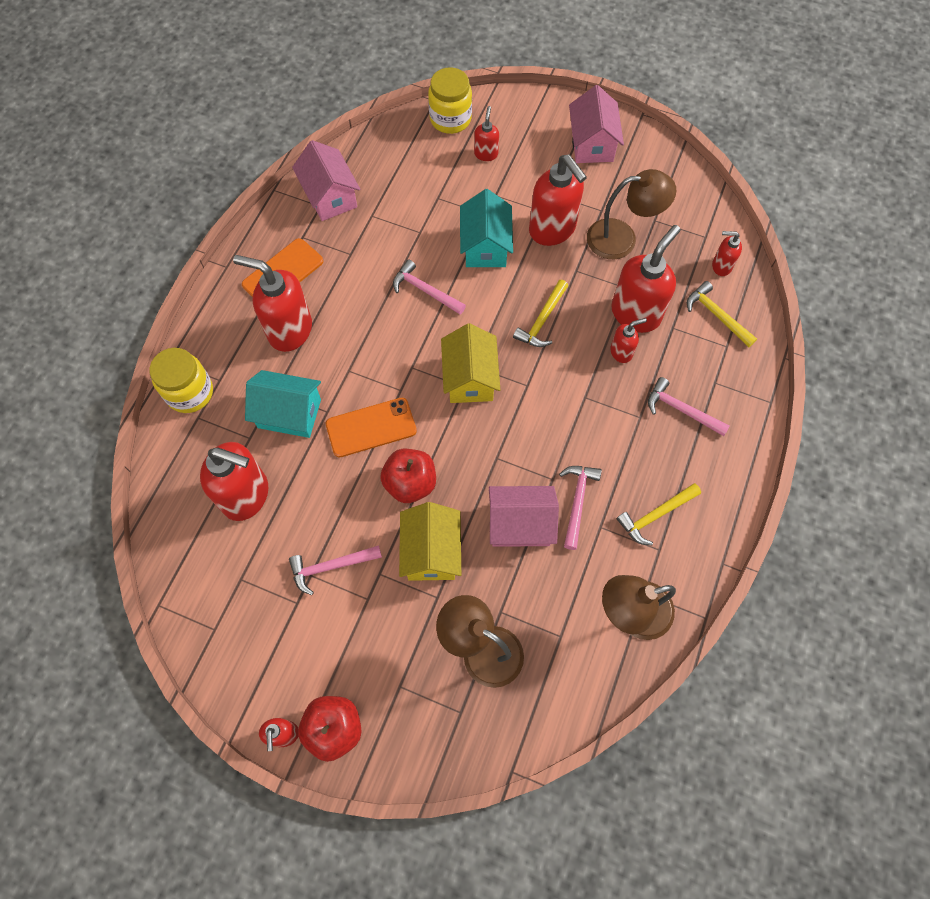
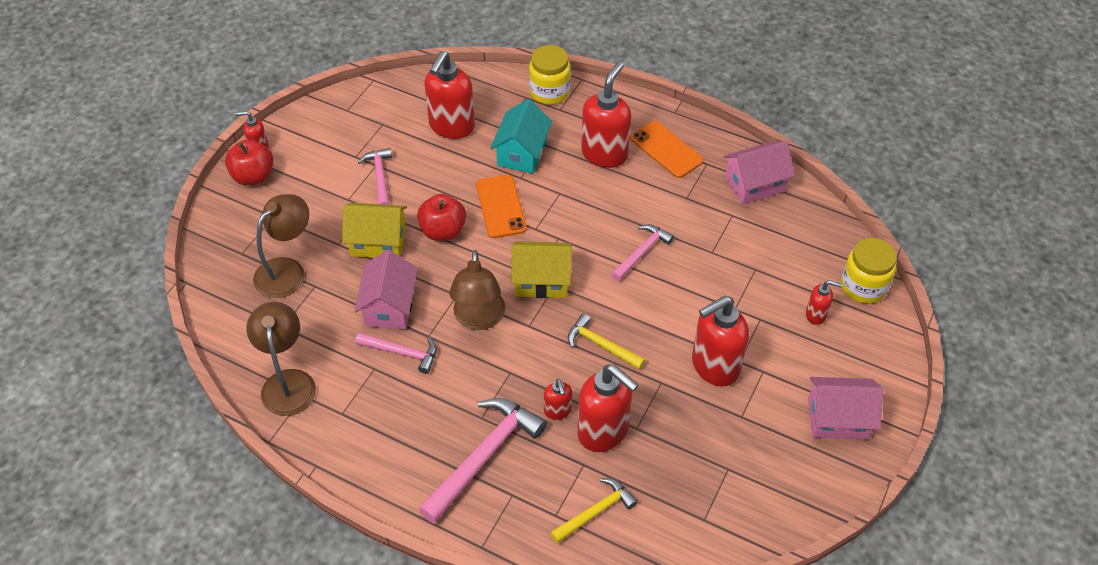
camera: 95 degrees right, 15 degrees down
(485, 246) = (693, 305): turquoise house -> none
(622, 238) = (702, 431): brown lamp -> brown lamp (479, 319)
(655, 515) = (376, 415): yellow hammer -> none
(681, 410) = (484, 456): pink hammer -> pink hammer, size x1.72
(721, 266) = (662, 529): red soap dispenser -> none

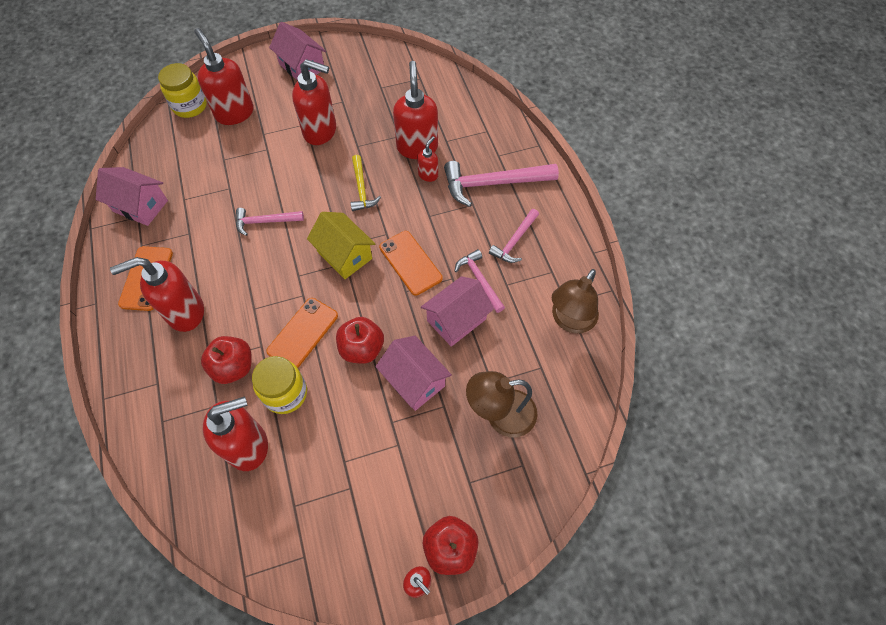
camera: 135 degrees left, 10 degrees up
(378, 242) = (414, 380): yellow house -> pink house
(380, 177) = (353, 444): pink hammer -> pink hammer (514, 241)
(479, 319) = (410, 263): brown lamp -> orange phone
(522, 153) = (233, 367): turquoise house -> red apple
(549, 92) = (140, 409): yellow jar -> yellow jar (285, 393)
(596, 511) = (466, 117): yellow hammer -> none
(816, 315) = (234, 113): red soap dispenser -> red soap dispenser, size x2.02

